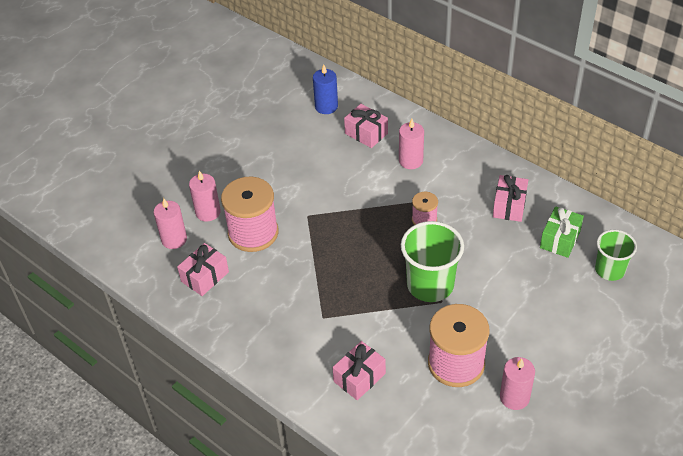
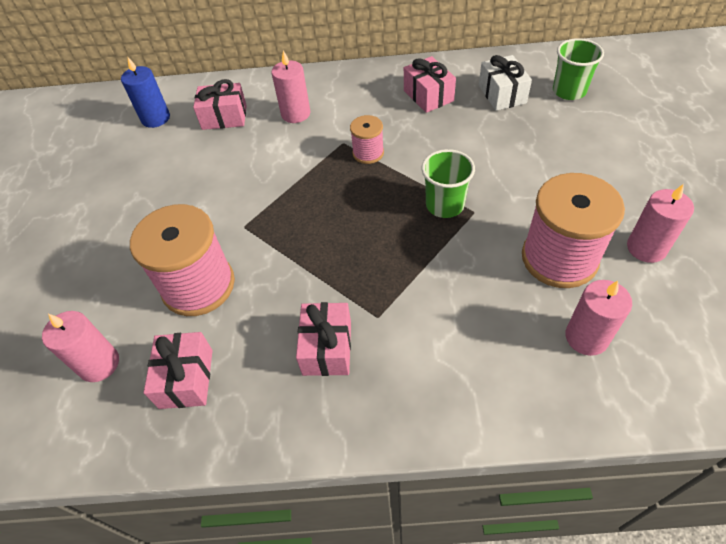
camera: 40 degrees left, 5 degrees up
(208, 212) = (116, 302): pink candle -> pink candle (586, 337)
(359, 377) = (491, 349): pink gift -> pink gift (327, 348)
(430, 285) = (445, 205): green cup -> green cup, size x0.64
(560, 239) = (502, 94): green gift -> white gift

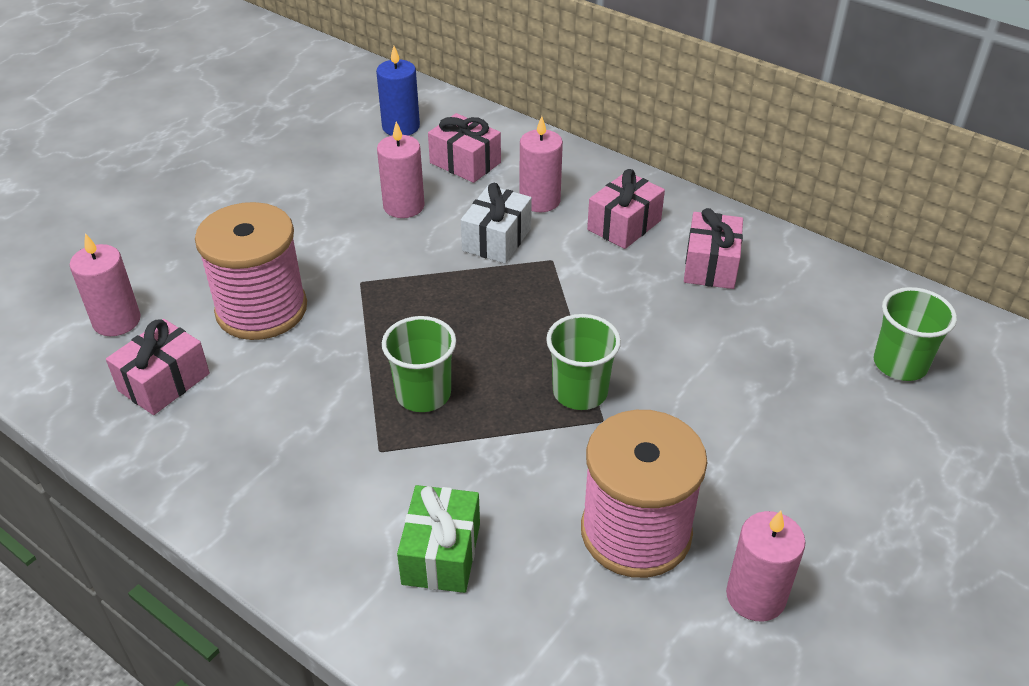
camera: 35 degrees right, 10 degrees down
(327, 348) = (302, 444): pink gift -> pink gift (624, 225)
(363, 266) = (423, 394): none -> green cup
(368, 153) = (565, 287): pink spool -> none
(482, 347) = (441, 553): none -> green gift
(502, 94) = (804, 316): white gift -> white gift (497, 239)
(586, 337) = (559, 628): pink candle -> pink candle (403, 206)

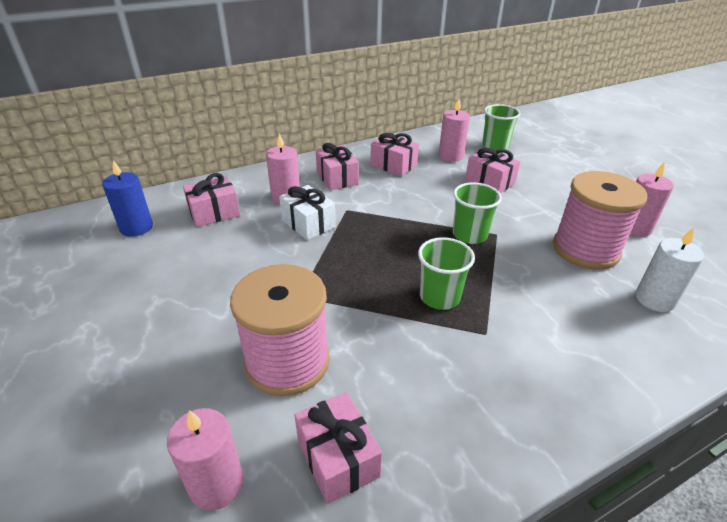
camera: 65 degrees left, 5 degrees down
(403, 206) = (232, 252): pink candle -> pink candle (451, 156)
(441, 553) = (590, 329): green gift -> none
(554, 629) = (654, 299): none -> white candle
(756, 382) = (489, 182): none -> pink gift

